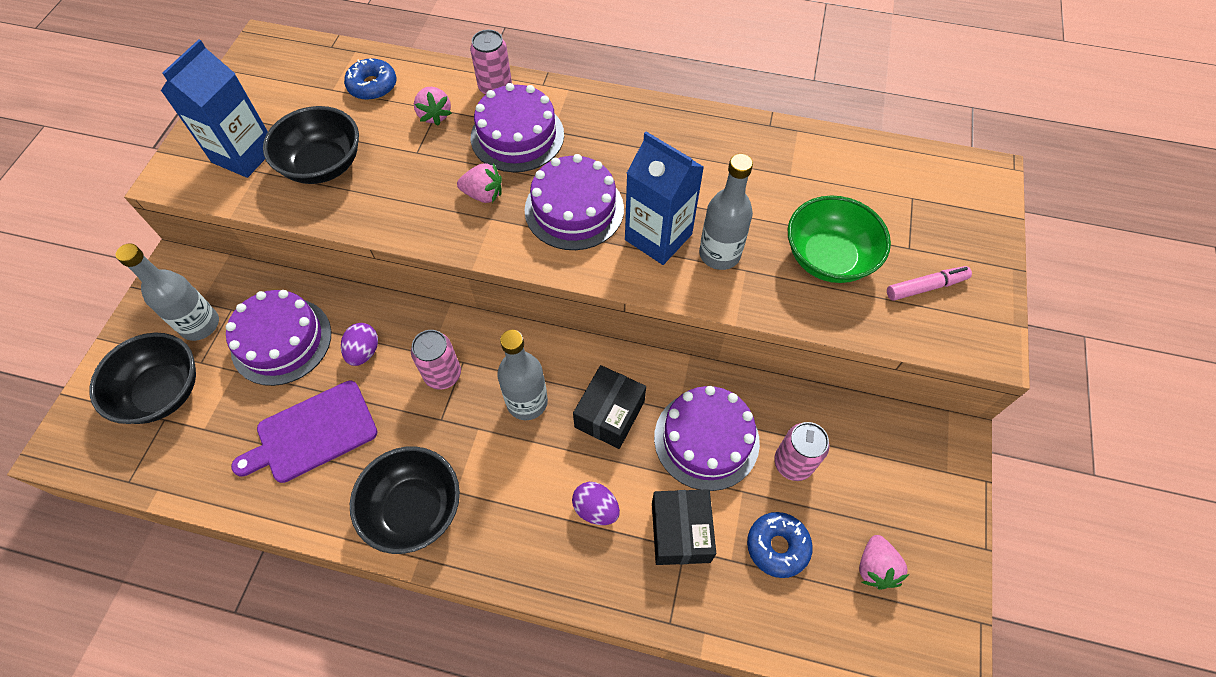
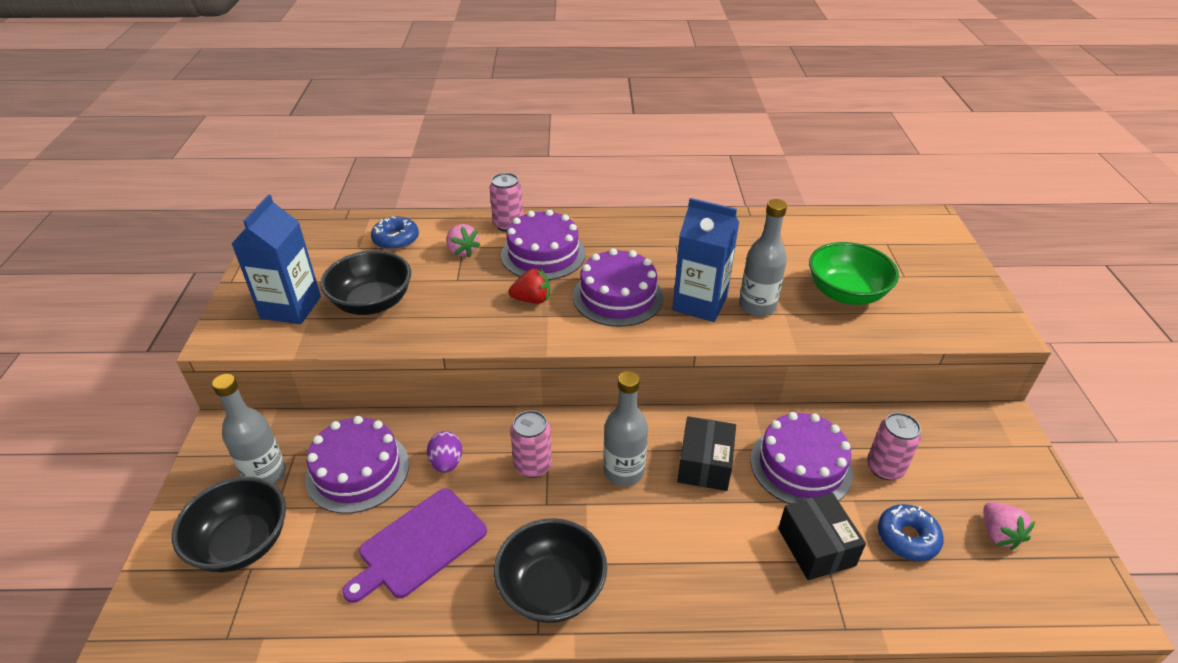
camera: 15 degrees left, 20 degrees down
(483, 194) = (532, 299): pink strawberry -> red strawberry
(596, 509) = (729, 546): purple egg -> none
(925, 287) = (932, 299): pink marker -> none

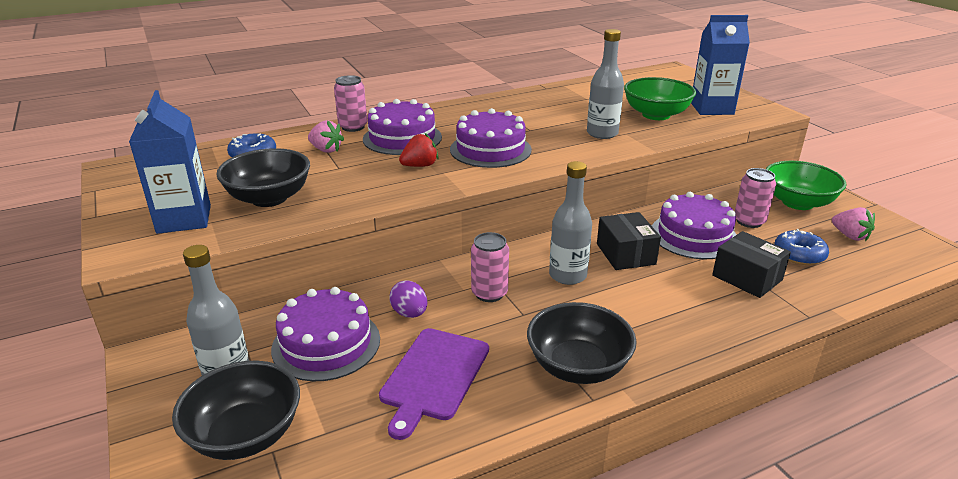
camera: 25 degrees left, 10 degrees down
(700, 303) = (558, 140): blue carton -> blue carton (711, 108)
(972, 460) = (797, 202): none -> green bowl

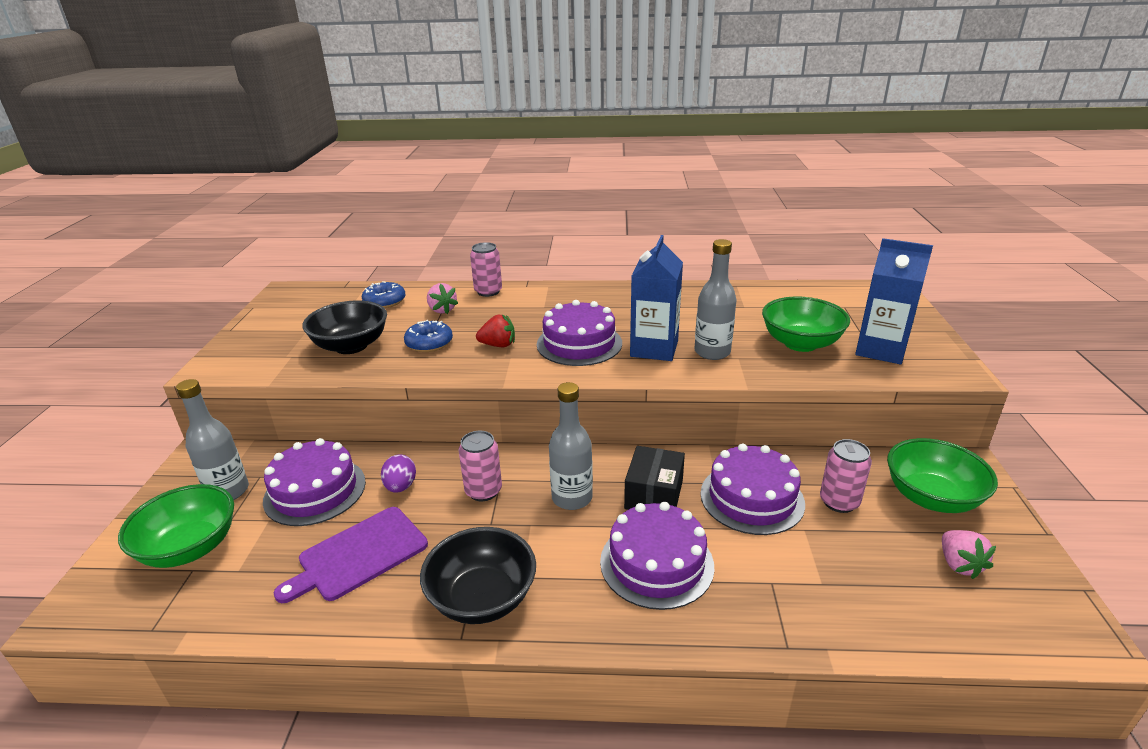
camera: 30 degrees right, 0 degrees up
(184, 219) = (277, 349): blue carton -> blue carton (654, 349)
(245, 435) = (190, 548): black bowl -> green bowl
(402, 138) = (515, 312): purple cake -> purple cake (656, 563)
(747, 277) = (761, 570): black box -> none
(799, 254) = (859, 565): blue donut -> blue donut (429, 343)

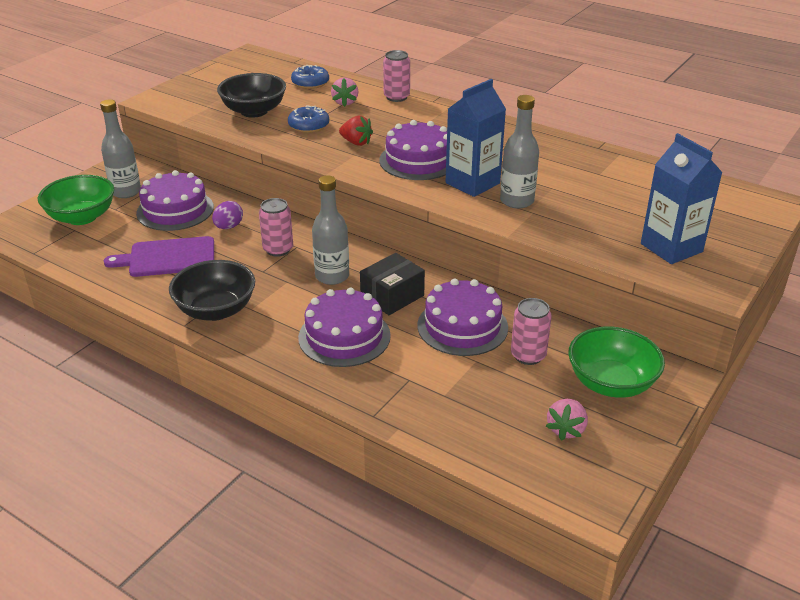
camera: 30 degrees right, 5 degrees up
(800, 343) = (605, 219): green bowl -> none

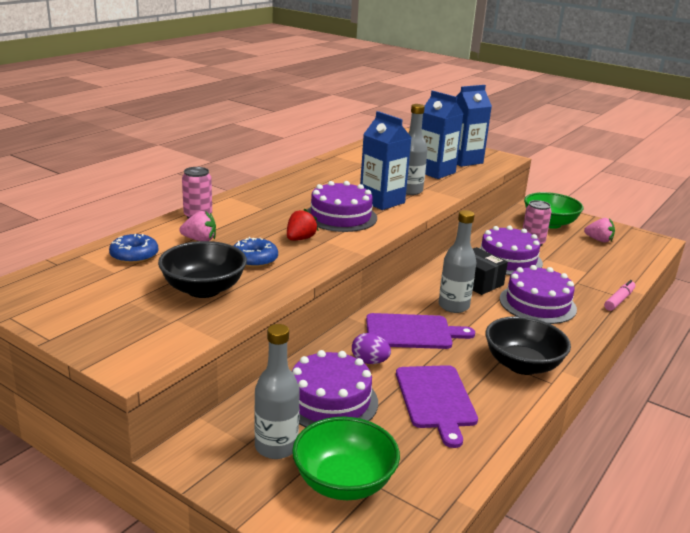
camera: 90 degrees left, 10 degrees down
(278, 249) = (412, 332): pink can -> purple cutting board
(363, 410) = (619, 300): none -> pink marker
(602, 222) = (435, 172): none -> blue carton

